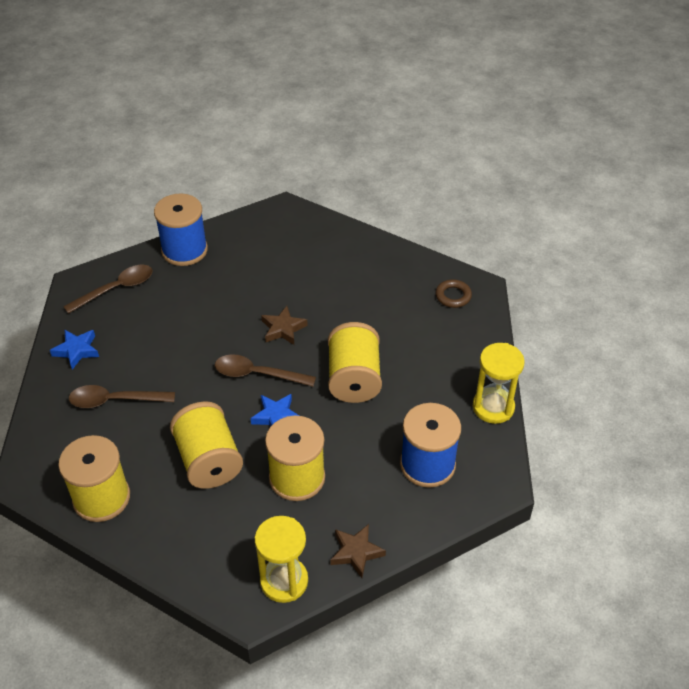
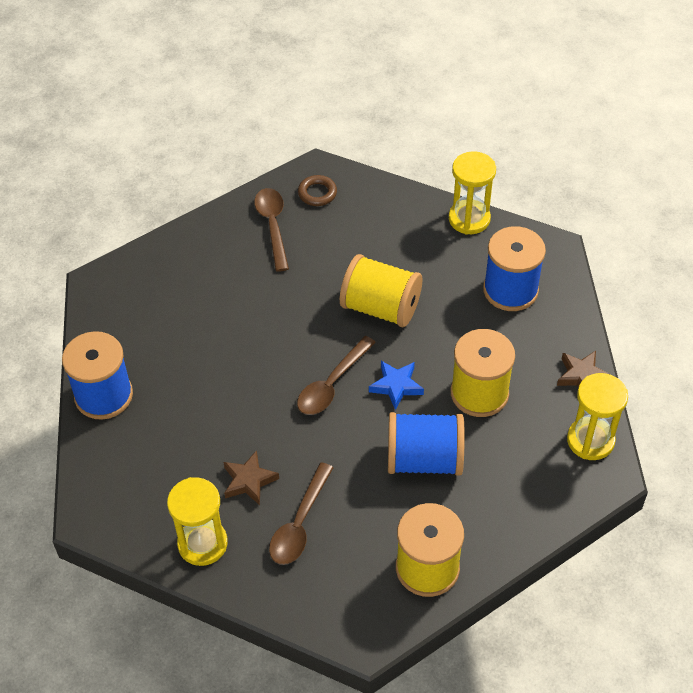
camera: 65 degrees left, 5 degrees up
(77, 350) = (202, 544): blue star -> yellow hourglass
(116, 289) = (125, 480): brown spoon -> brown spoon (273, 226)
(209, 460) = (424, 459): yellow spool -> blue spool
(283, 329) = (281, 342): brown star -> brown star (249, 481)

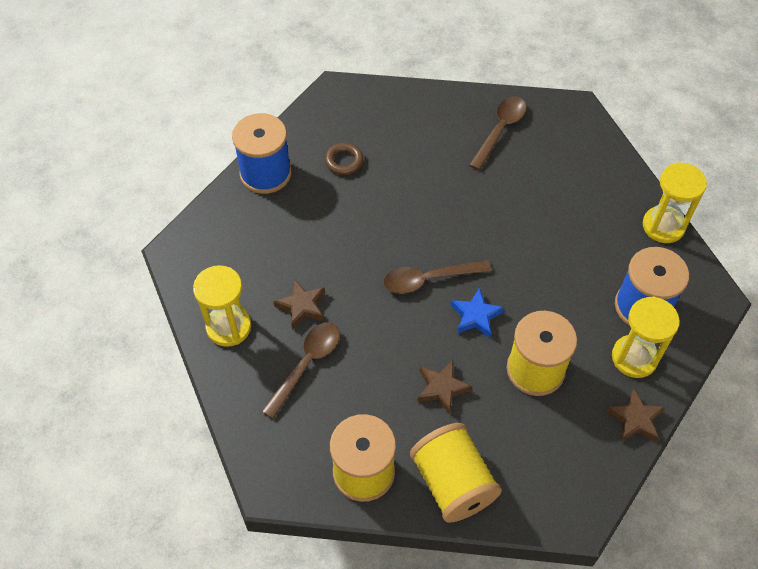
camera: 40 degrees right, 5 degrees up
(300, 523) = (306, 364): brown spoon -> brown spoon turned 150 degrees clockwise
(317, 193) = (558, 127): brown ring -> brown ring (344, 161)
(381, 308) = (522, 247): yellow spool -> yellow spool (453, 483)
(424, 459) = (442, 388): blue spool -> brown star
(590, 440) = (590, 476): yellow hourglass -> yellow hourglass (634, 357)

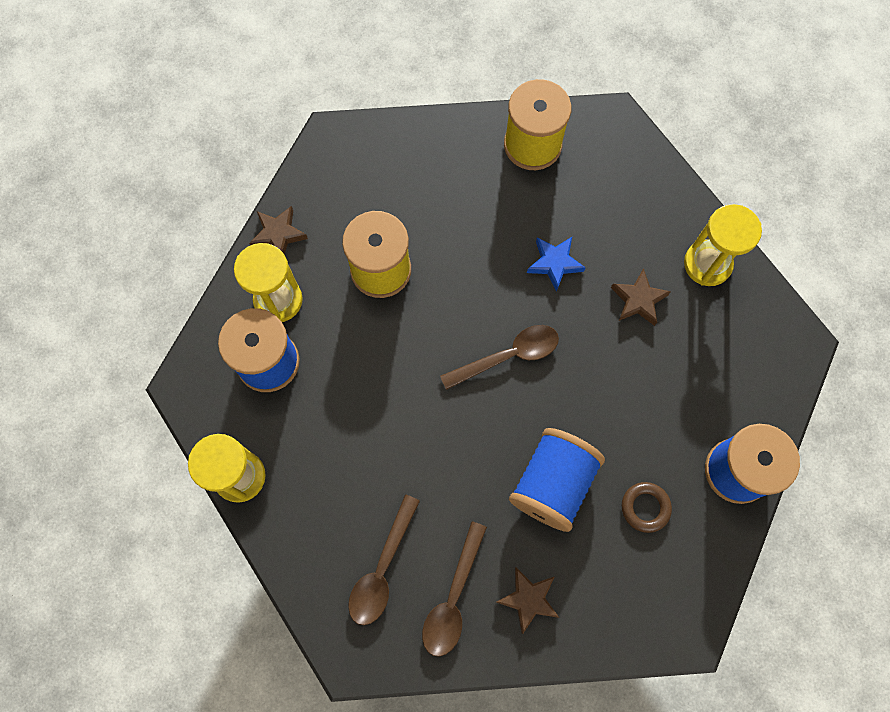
camera: 170 degrees right, 15 degrees up
(306, 364) = (614, 237): brown spoon -> brown spoon (382, 568)
(411, 186) = (552, 483): none -> blue spool
(442, 388) = (473, 235): brown star -> brown star (528, 599)
(453, 483) = (448, 148): yellow spool -> none
(475, 316) = (450, 320): blue star -> blue star (554, 263)

